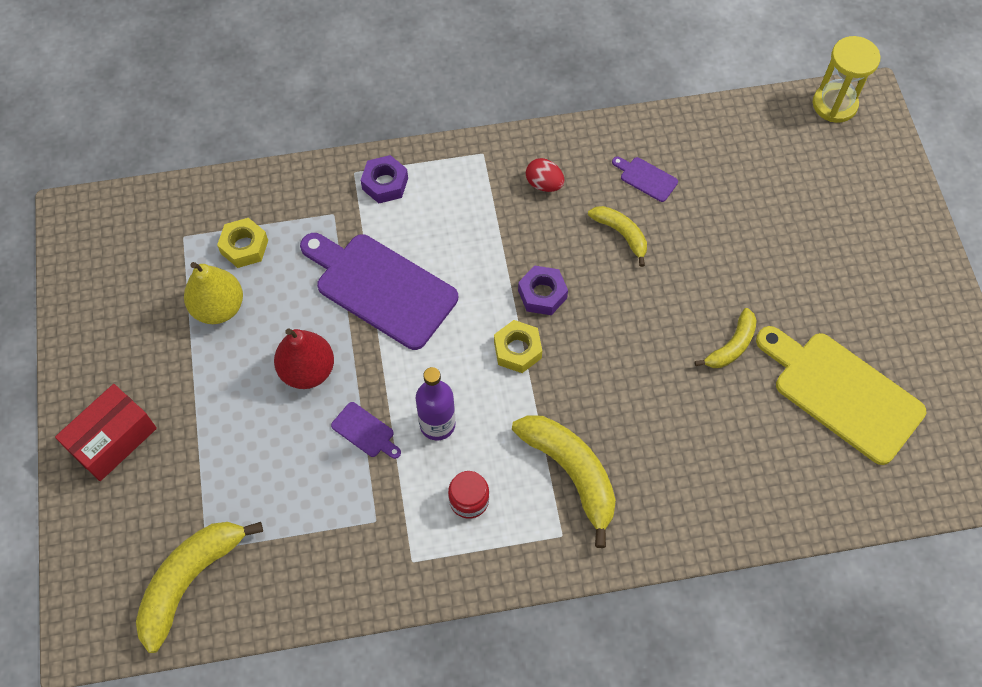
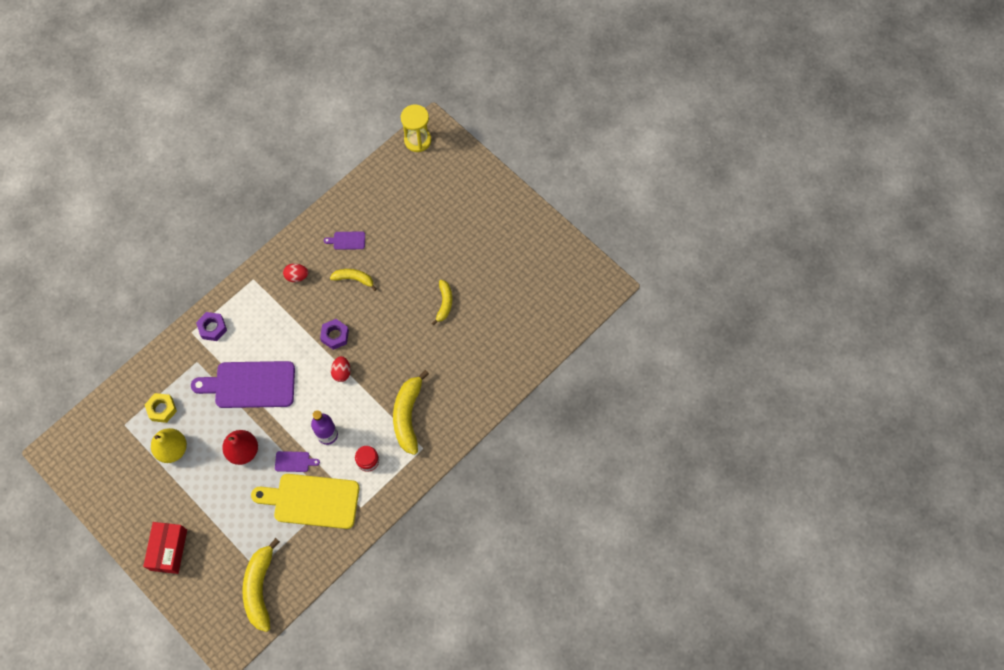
camera: 35 degrees left, 5 degrees up
(517, 350) = (342, 372): yellow nut -> red egg
(571, 473) = (408, 415): yellow banana -> yellow banana turned 105 degrees counterclockwise
(842, 393) = (510, 294): yellow cutting board -> yellow cutting board (312, 500)

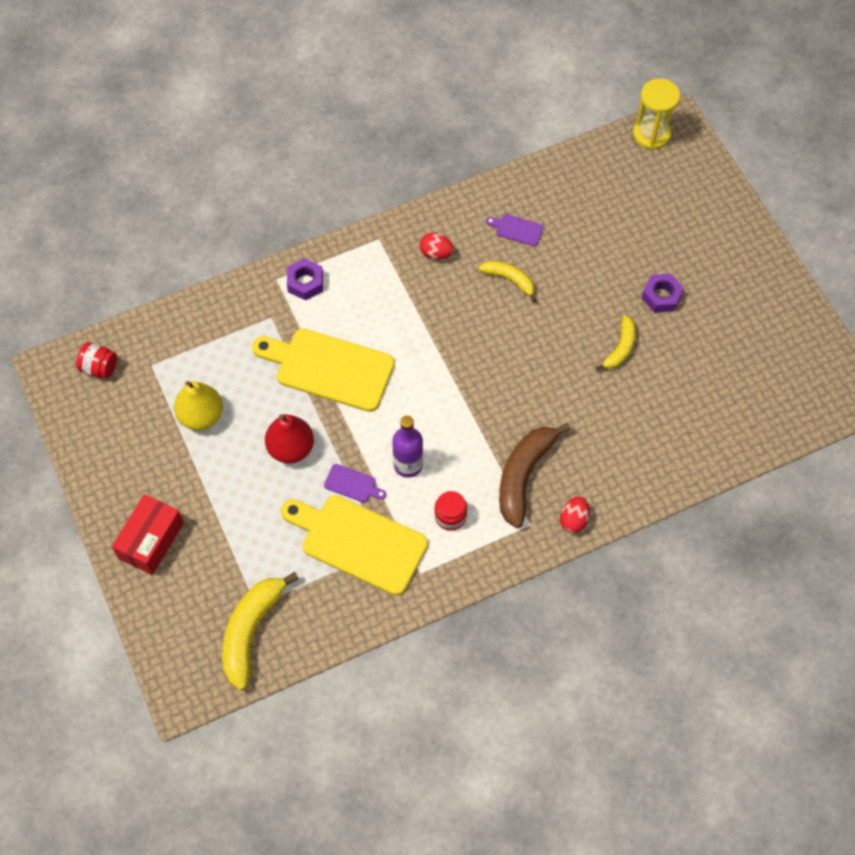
camera: 20 degrees right, 5 degrees down
(87, 439) = (99, 368): none -> red jar
(162, 409) = (205, 362): yellow nut -> none
(250, 384) = (329, 368): purple cutting board -> yellow cutting board
(335, 336) = (460, 343): purple nut -> purple nut (661, 296)
(342, 372) = (454, 391): red egg -> red egg (573, 520)
(408, 415) = (523, 476): yellow banana -> brown banana

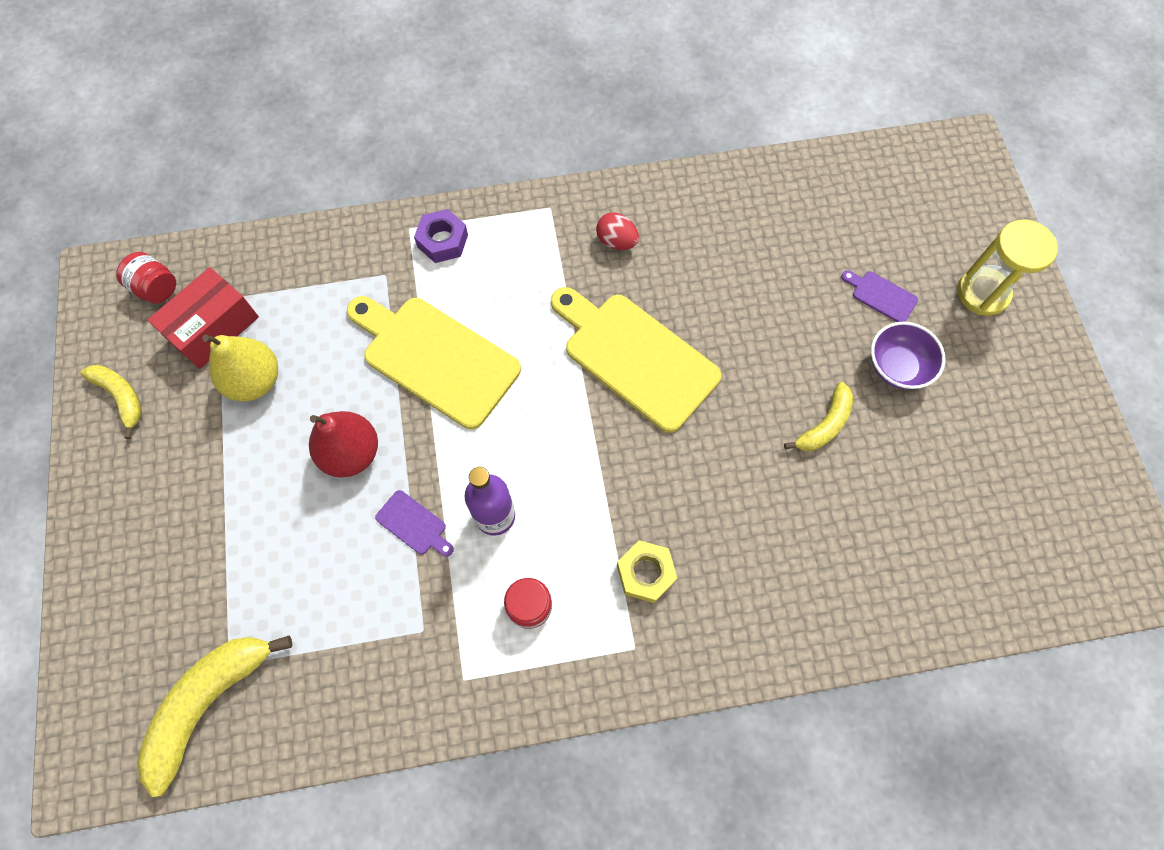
camera: 15 degrees right, 5 degrees up
(151, 540) = (129, 534): red box -> red box (214, 328)
(358, 542) = (395, 610): yellow cutting board -> yellow cutting board (635, 357)
(510, 280) = (701, 297): yellow banana -> yellow banana (121, 397)
(517, 229) = (728, 235): purple cutting board -> purple cutting board (881, 295)
(523, 476) = (645, 573): brown banana -> yellow nut
(573, 520) = (697, 658): red egg -> none
(651, 134) = (932, 153): yellow hourglass -> yellow hourglass (982, 293)
(661, 296) = (897, 367): purple nut -> purple bowl

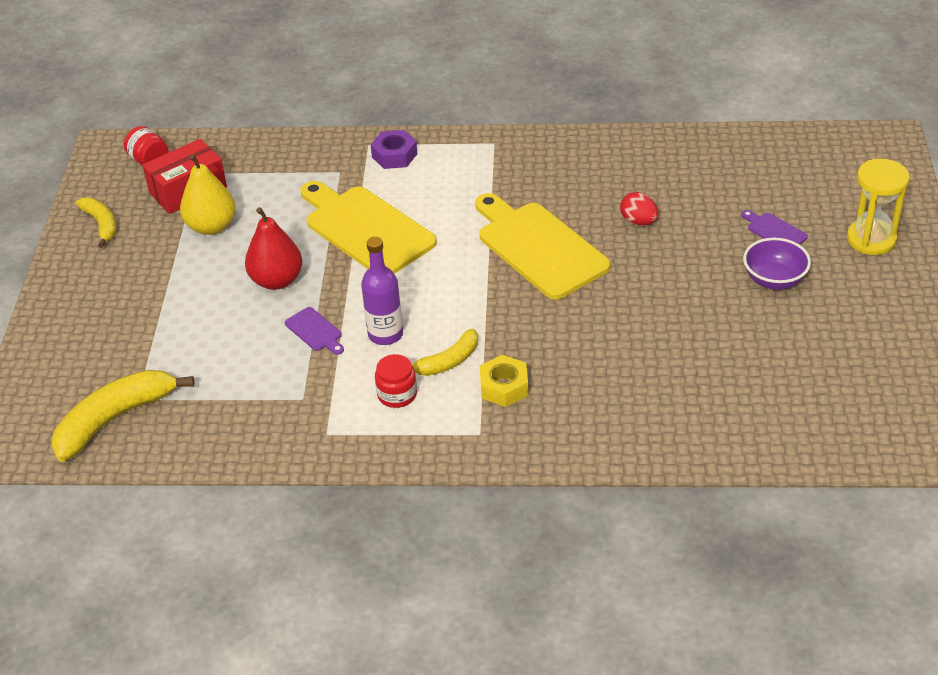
camera: 15 degrees right, 25 degrees down
(616, 241) = (545, 171): red egg -> red egg (638, 221)
(824, 425) = (694, 310): yellow banana -> yellow banana (448, 361)

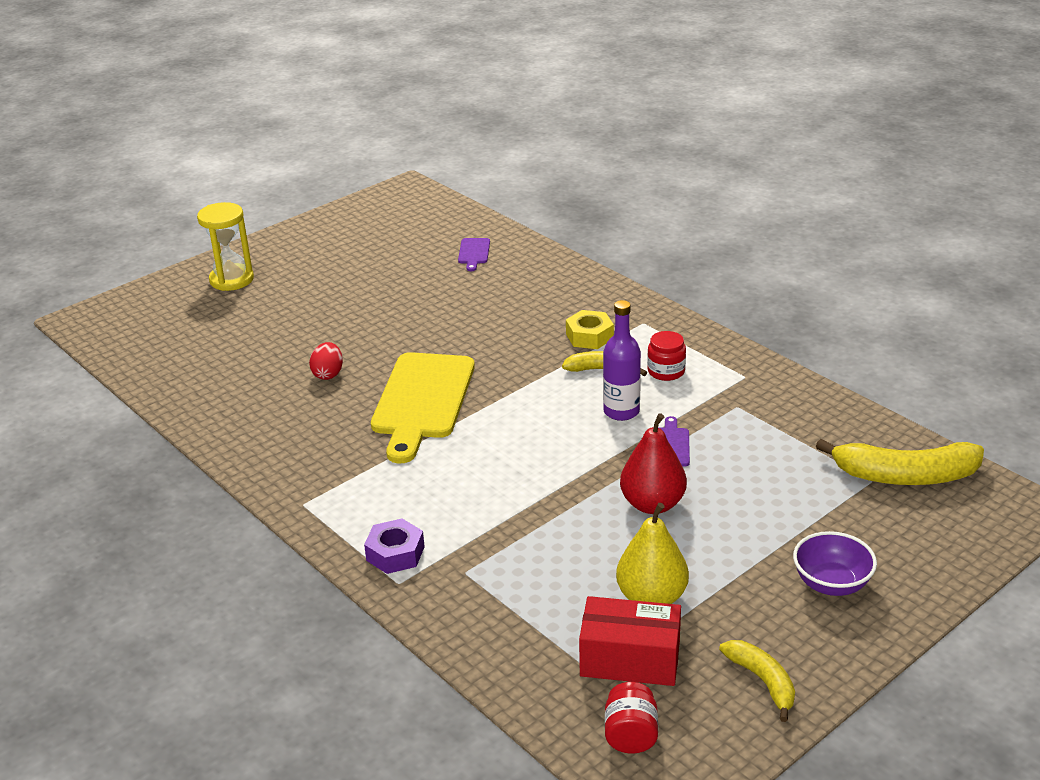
camera: 135 degrees left, 10 degrees down
(101, 224) = (763, 681): yellow banana -> yellow banana turned 135 degrees clockwise
(366, 229) = (521, 500): yellow cutting board -> none
(774, 231) = (267, 316): purple cutting board -> purple cutting board (474, 253)
(774, 280) = (328, 294): purple bowl -> purple bowl (831, 583)

